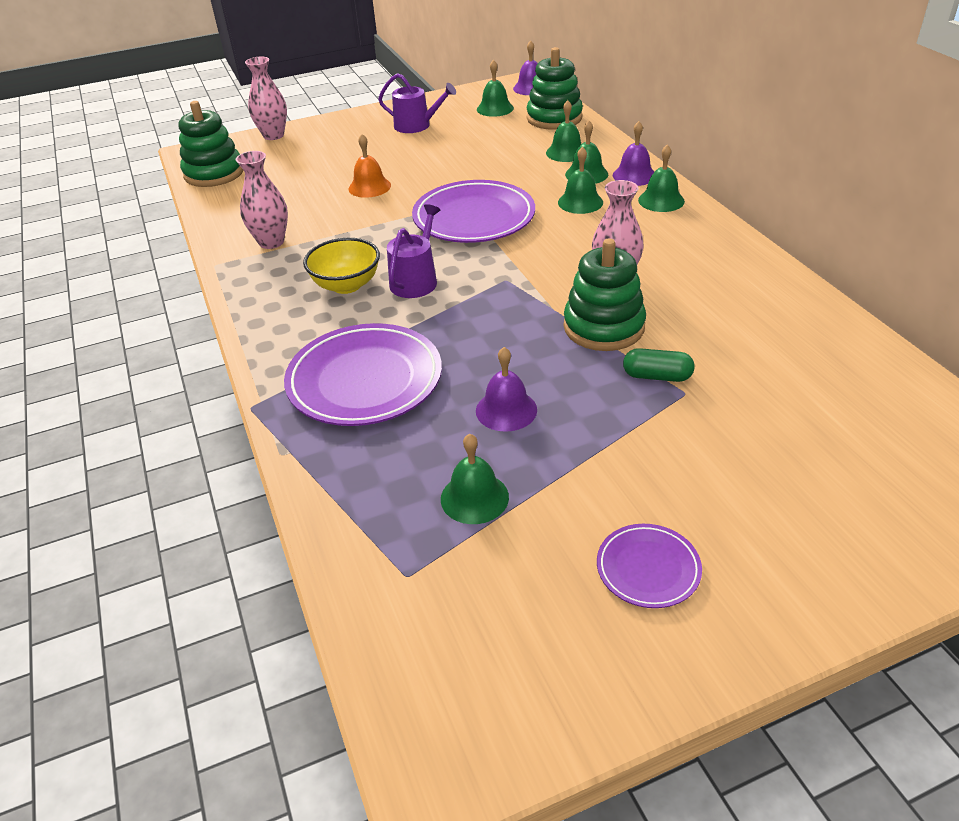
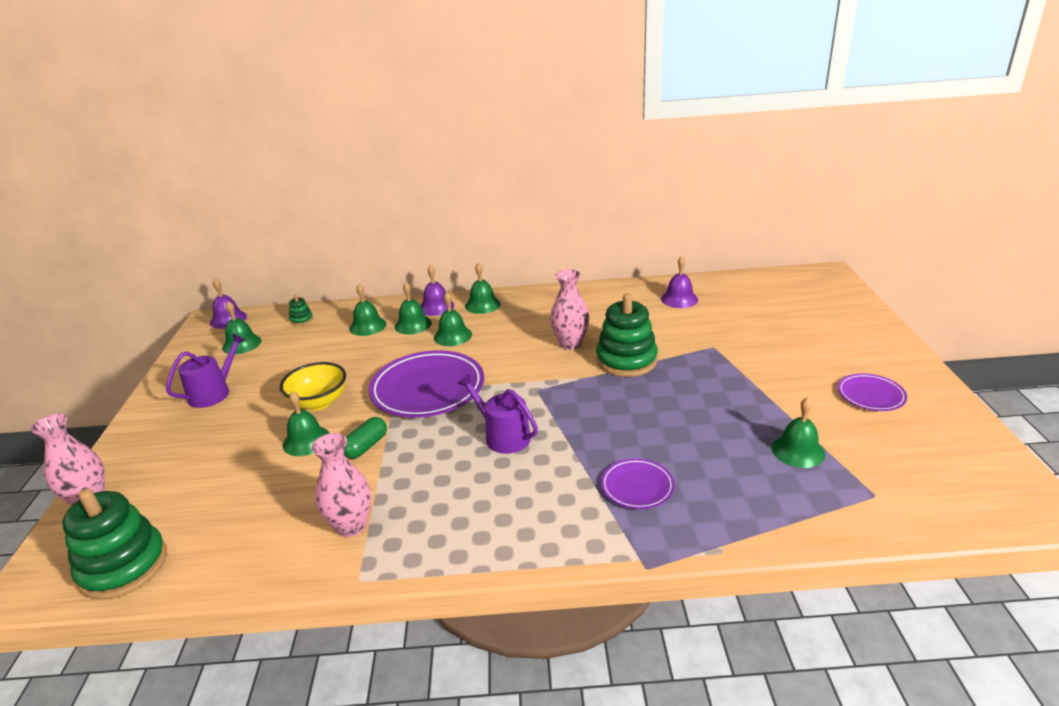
camera: 70 degrees left, 10 degrees down
(346, 285) = (480, 479): yellow bowl -> yellow bowl (319, 402)
(365, 380) = (637, 487): purple plate -> purple plate, size x0.51
(369, 187) = (306, 440): orange bell -> green bell
(506, 410) = (705, 419): purple bell -> purple bell (679, 299)
(554, 118) = (301, 320): green stacking toy -> green stacking toy, size x0.44
(657, 376) = (692, 353): green capsule -> green capsule (366, 446)

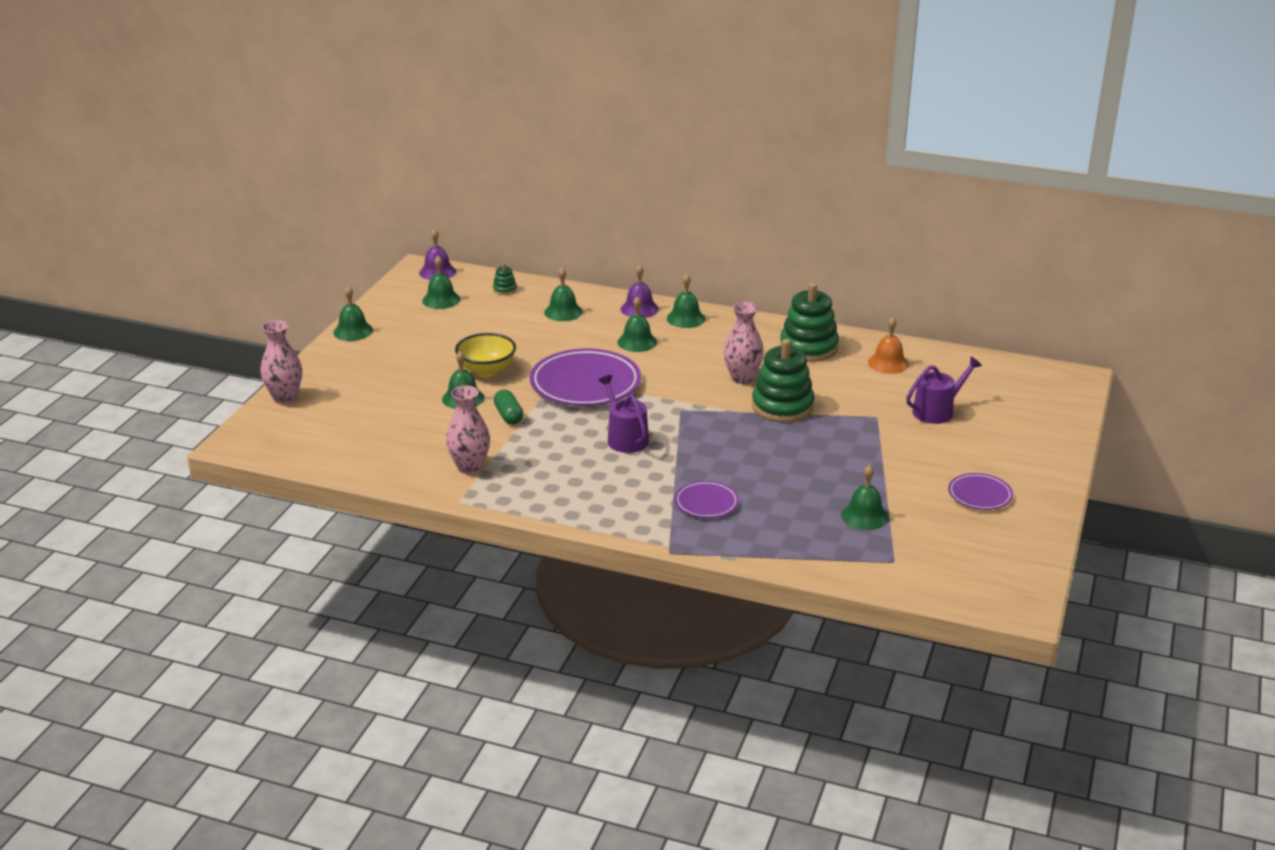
camera: 20 degrees right, 0 degrees up
(123, 566) = (300, 448): green stacking toy -> green stacking toy (808, 348)
(213, 393) = (402, 338): purple watering can -> purple watering can (937, 411)
(366, 446) = (508, 416): green capsule -> green capsule turned 75 degrees counterclockwise
(413, 325) = (606, 321): green bell -> green bell (353, 331)
(679, 299) = (888, 363): purple bell -> orange bell

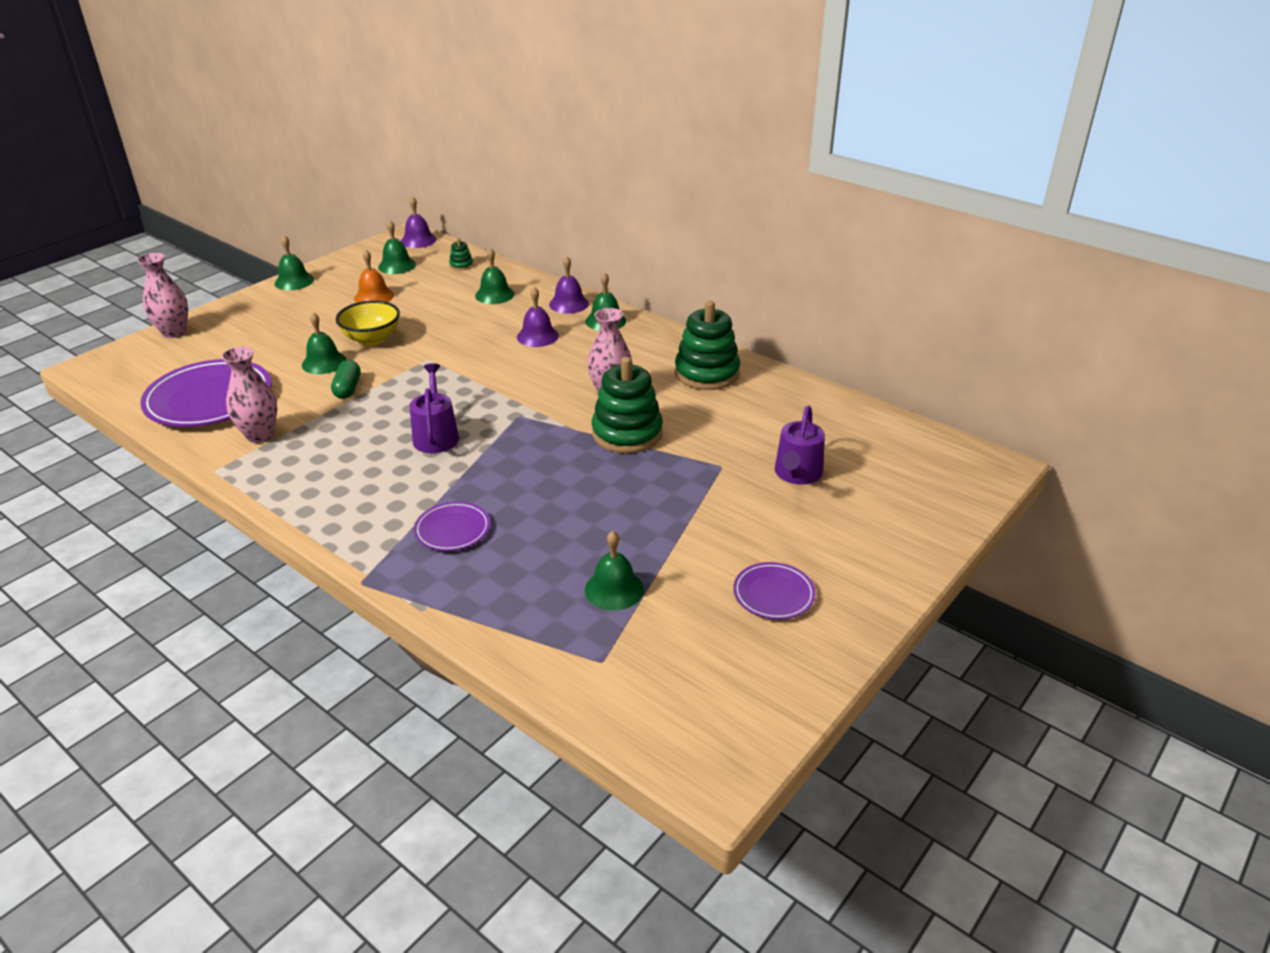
camera: 20 degrees right, 5 degrees up
(585, 383) = (450, 369): purple plate -> purple plate (209, 399)
(637, 342) = (537, 336): green bell -> purple bell
(888, 363) = (781, 406): orange bell -> orange bell (374, 296)
(937, 411) = (797, 474): purple watering can -> purple watering can turned 120 degrees clockwise

